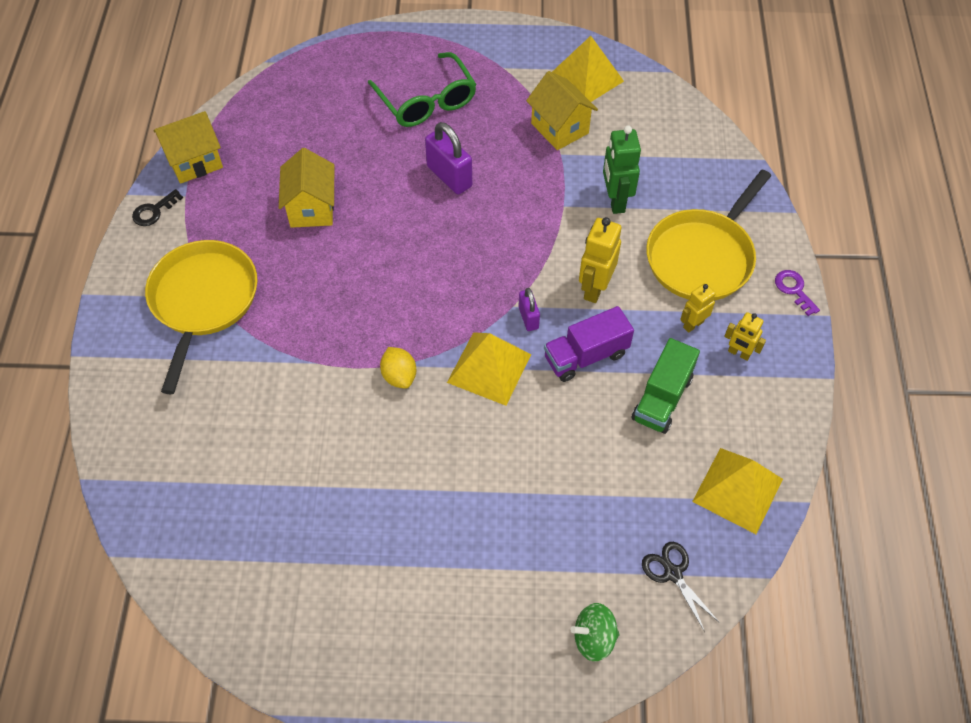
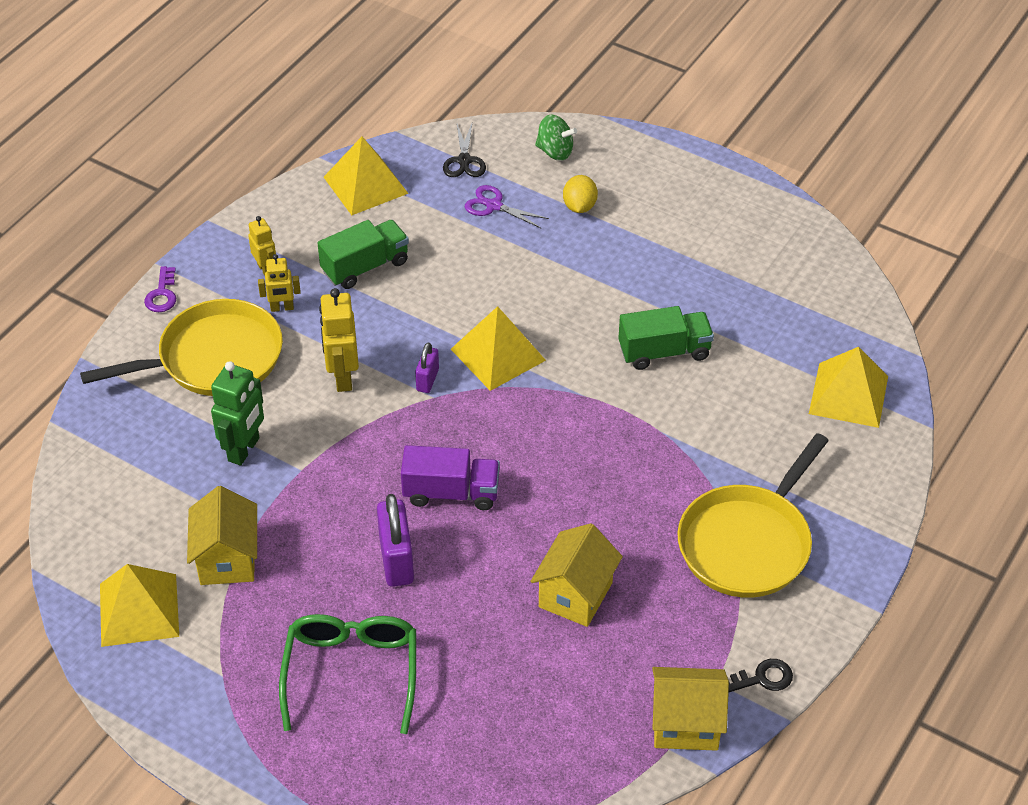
camera: 150 degrees left, 10 degrees down
(167, 477) = (848, 394): none -> yellow pyramid
(350, 441) = (664, 352): none -> green truck
(399, 376) = (586, 384): yellow lemon -> yellow lemon (579, 206)
(586, 356) = (402, 326): purple truck -> purple truck (451, 492)
(594, 288) = (342, 377): yellow robot -> yellow robot turned 120 degrees clockwise
(603, 529) = (494, 206): none -> purple scissors

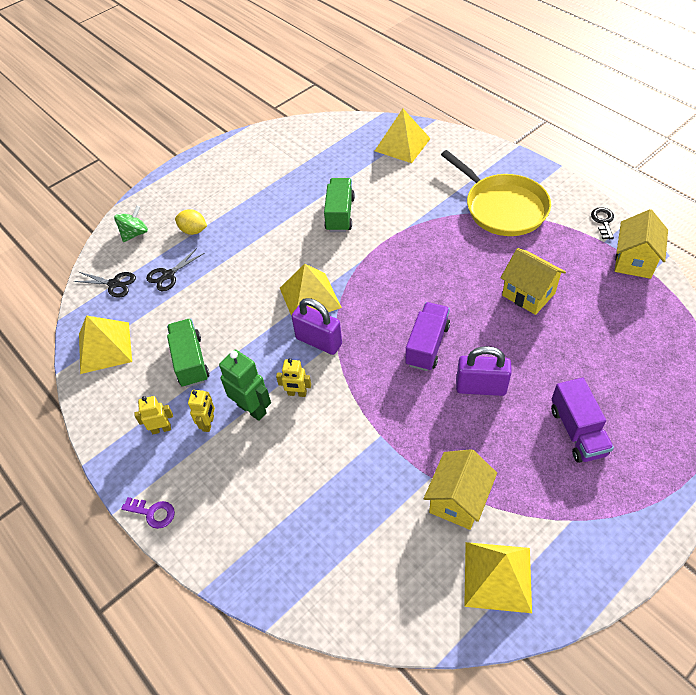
camera: 70 degrees left, 5 degrees up
(214, 358) = (243, 481): yellow pan -> none
(227, 559) = (458, 500): yellow house -> yellow house turned 75 degrees counterclockwise
(244, 450) = (349, 472): green robot -> green robot (252, 409)
(342, 377) = (297, 393): yellow robot -> yellow robot, size x0.61
(351, 672) = (577, 431): green glasses -> purple truck
(427, 380) = (319, 341): purple padlock -> purple padlock, size x1.73
(494, 206) = (168, 275): purple scissors -> black scissors

